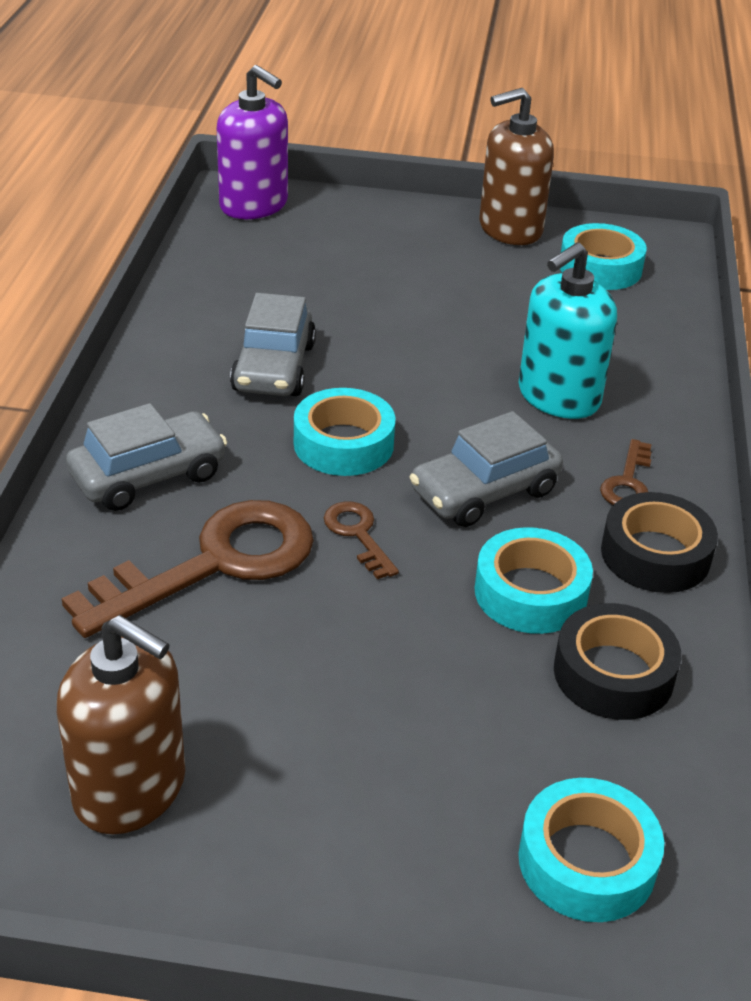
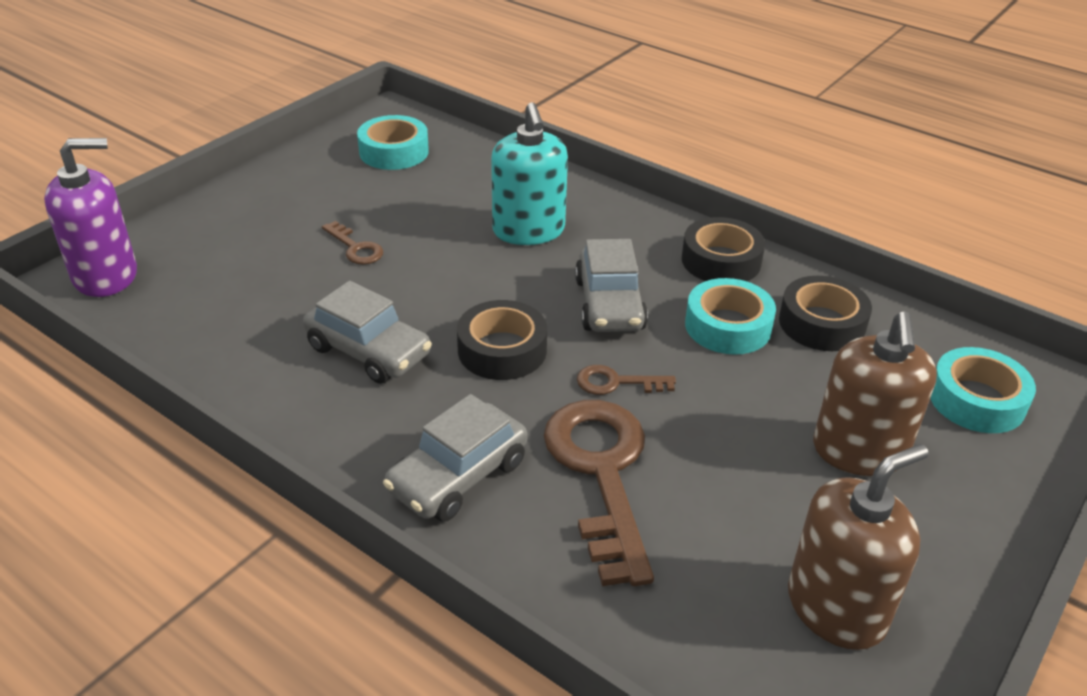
camera: 60 degrees left, 0 degrees up
(148, 476) = (458, 476): grey car -> grey car turned 135 degrees counterclockwise
(343, 444) = (502, 350): turquoise tape -> black tape
(510, 229) = (301, 167): brown soap dispenser -> brown soap dispenser (859, 451)
(628, 482) = (642, 241): brown key -> brown key (355, 247)

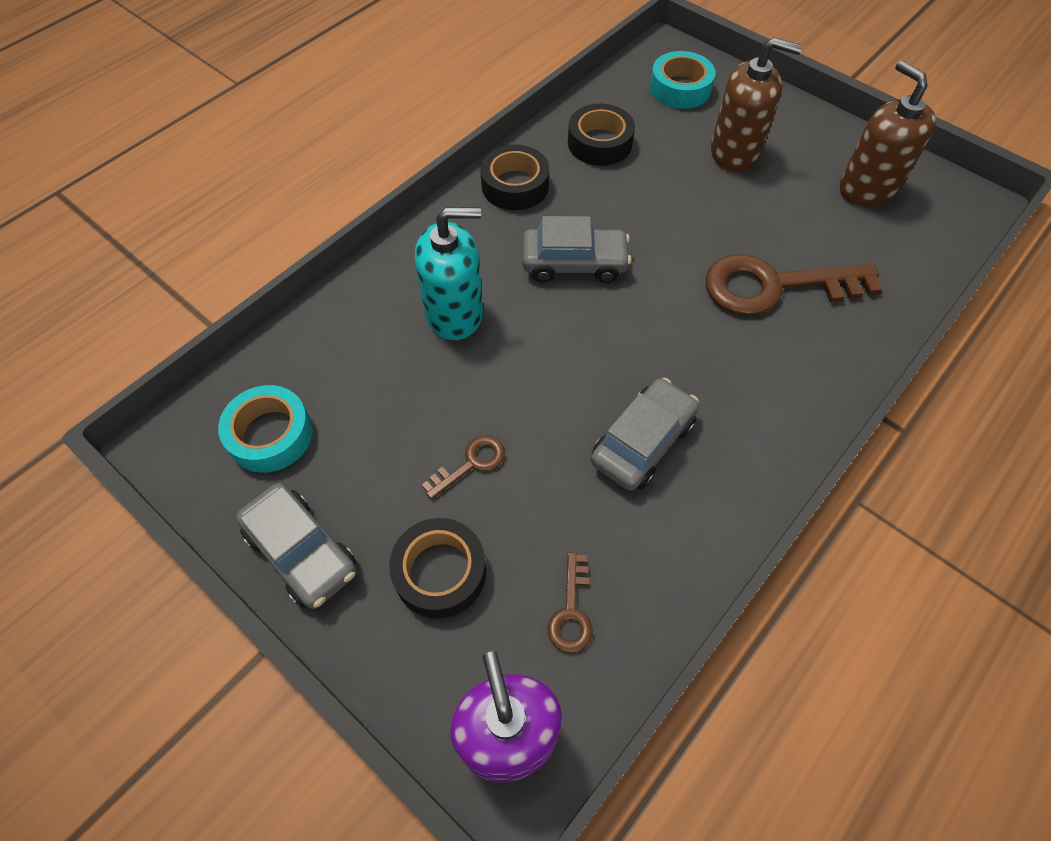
camera: 85 degrees left, 20 degrees up
(458, 476) = (790, 373): grey car -> grey car (302, 552)
(502, 350) = (637, 340): black tape -> black tape (440, 572)
(617, 383) = (675, 268): brown key -> brown key (571, 611)
(728, 326) = (603, 195): turquoise tape -> none

